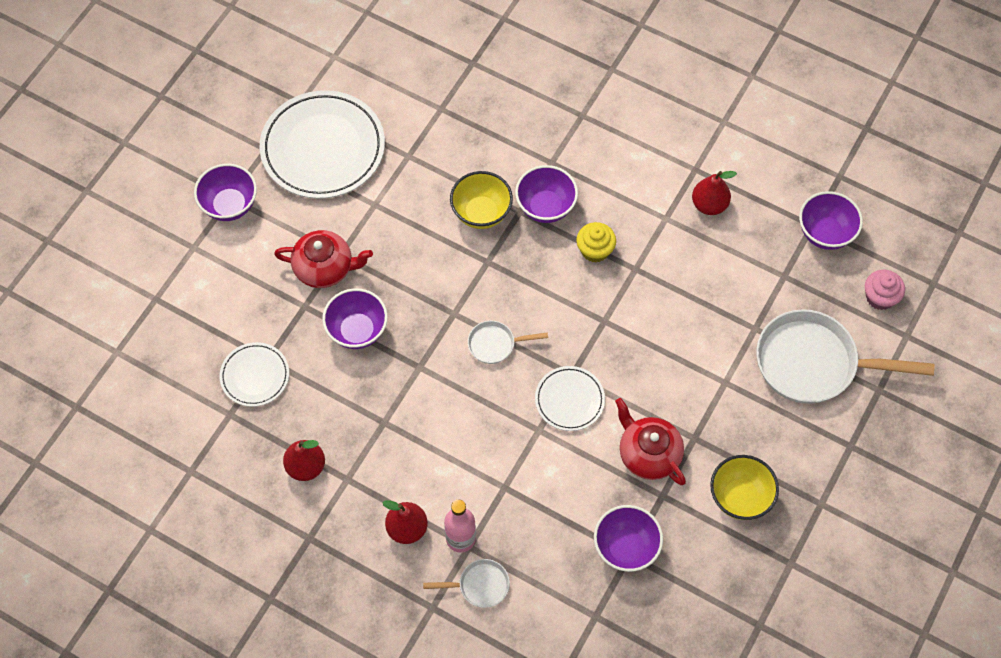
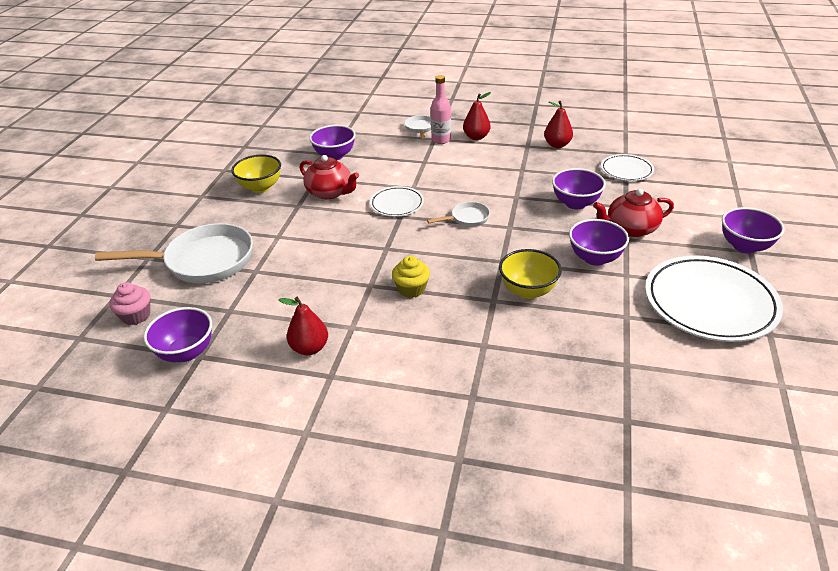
camera: 165 degrees right, 25 degrees down
(479, 585) = (420, 128): white pan -> white pan turned 105 degrees clockwise
(545, 207) = (471, 308): purple bowl -> purple bowl (595, 258)

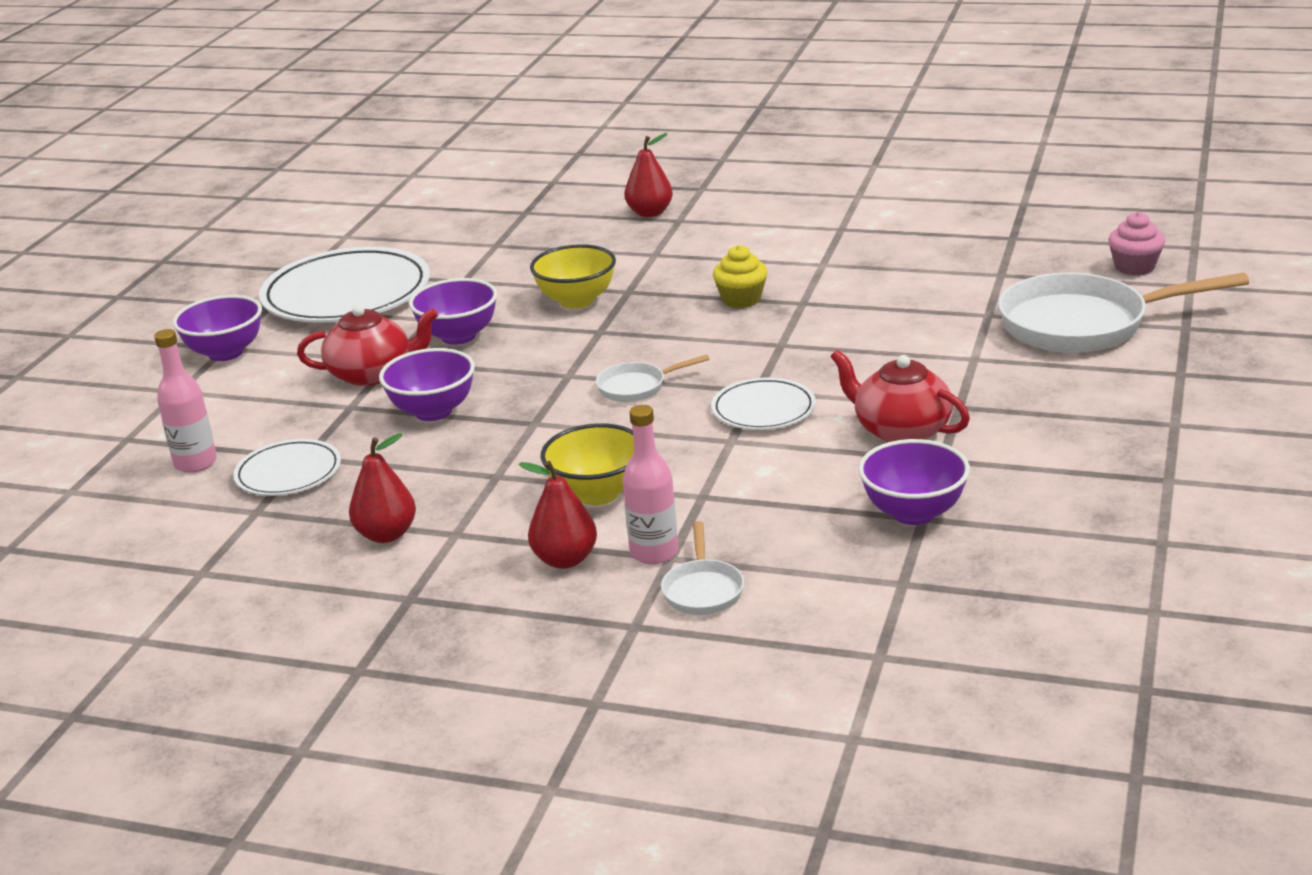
camera: 175 degrees left, 10 degrees down
(186, 352) = (1032, 239): purple bowl -> none
(260, 187) = (1055, 440): yellow bowl -> yellow bowl (597, 494)
(310, 348) = (873, 246): red pear -> red pear (650, 213)
(680, 175) = (195, 463): none -> pink bottle

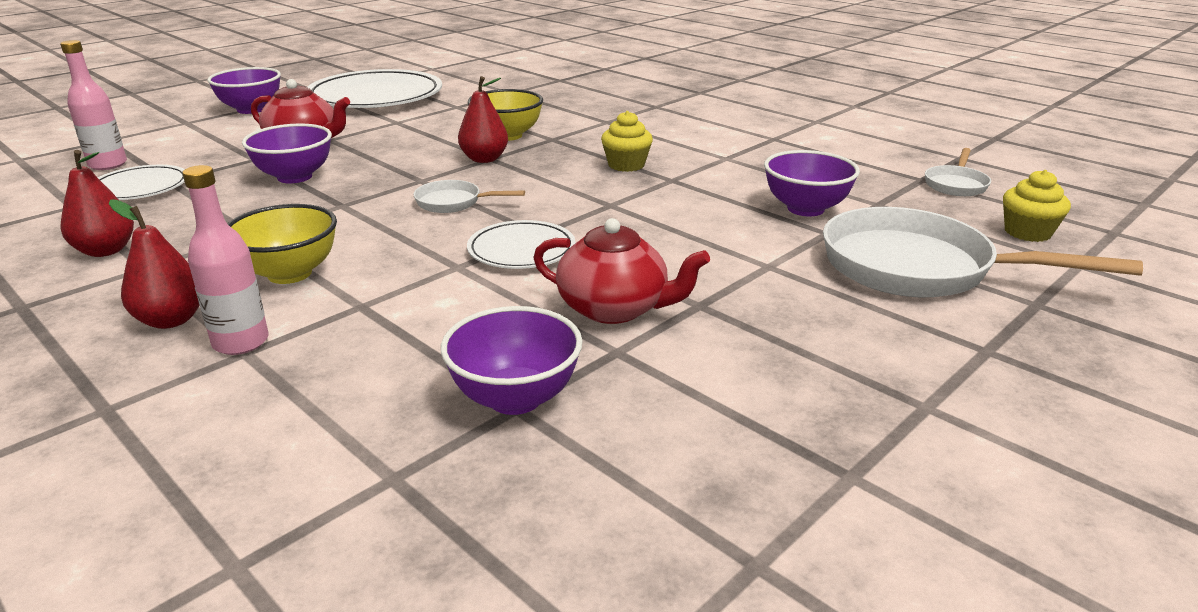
camera: 25 degrees right, 0 degrees up
(458, 336) = (395, 136): purple bowl -> purple bowl (805, 209)
(650, 213) = (641, 98): red pear -> red pear (484, 159)
(703, 590) = (215, 397): white pan -> white pan (956, 184)
(901, 430) = (614, 308): red teapot -> red teapot turned 135 degrees clockwise
(1134, 267) = (1027, 232): pink cupcake -> yellow cupcake

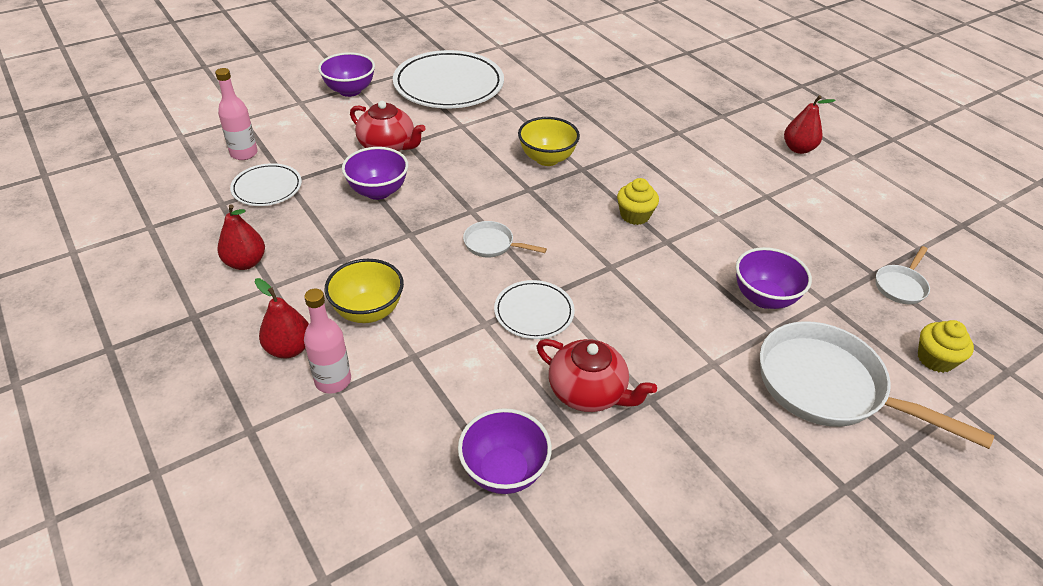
camera: 10 degrees right, 15 degrees up
(484, 159) = (524, 189): red pear -> red pear (798, 149)

